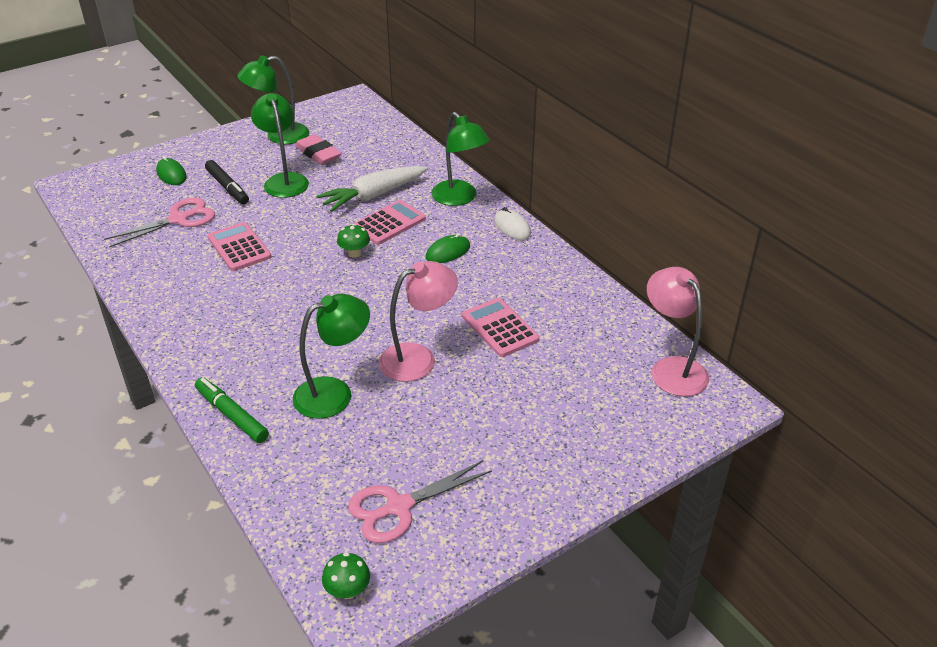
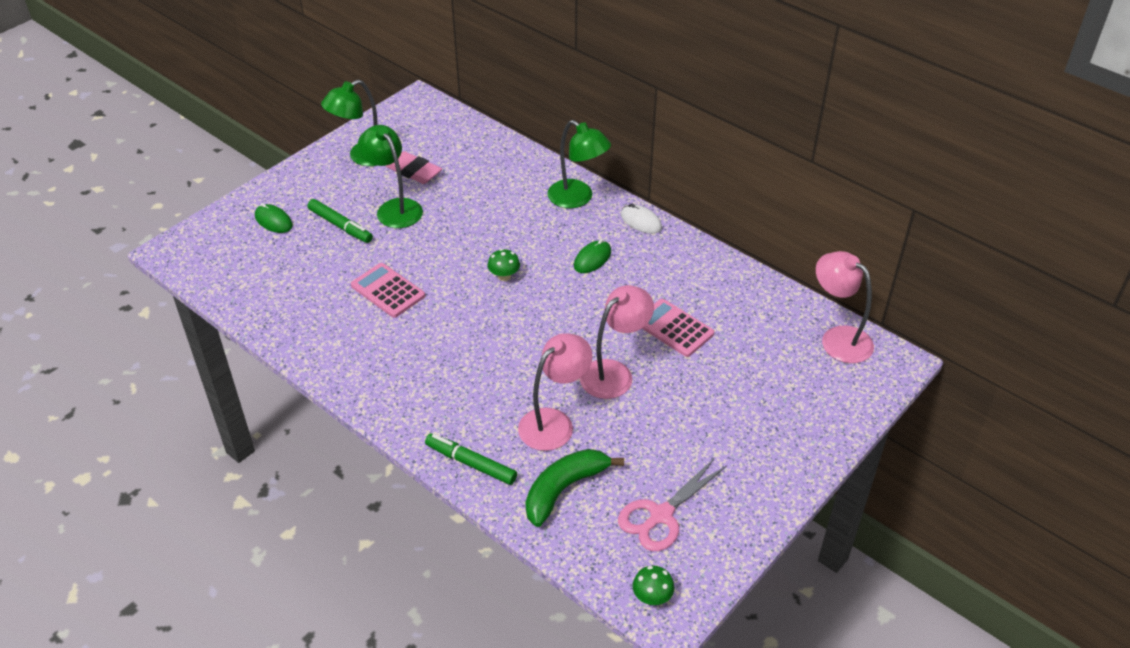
camera: 15 degrees left, 5 degrees up
(179, 219) = (309, 271): pink scissors -> none
(227, 187) = (340, 226): black marker -> green marker
(311, 459) = (564, 489): none -> green banana
(334, 393) = (554, 422): green lamp -> pink lamp
(373, 196) = (492, 210): white carrot -> none
(389, 223) = (522, 238): pink calculator -> none

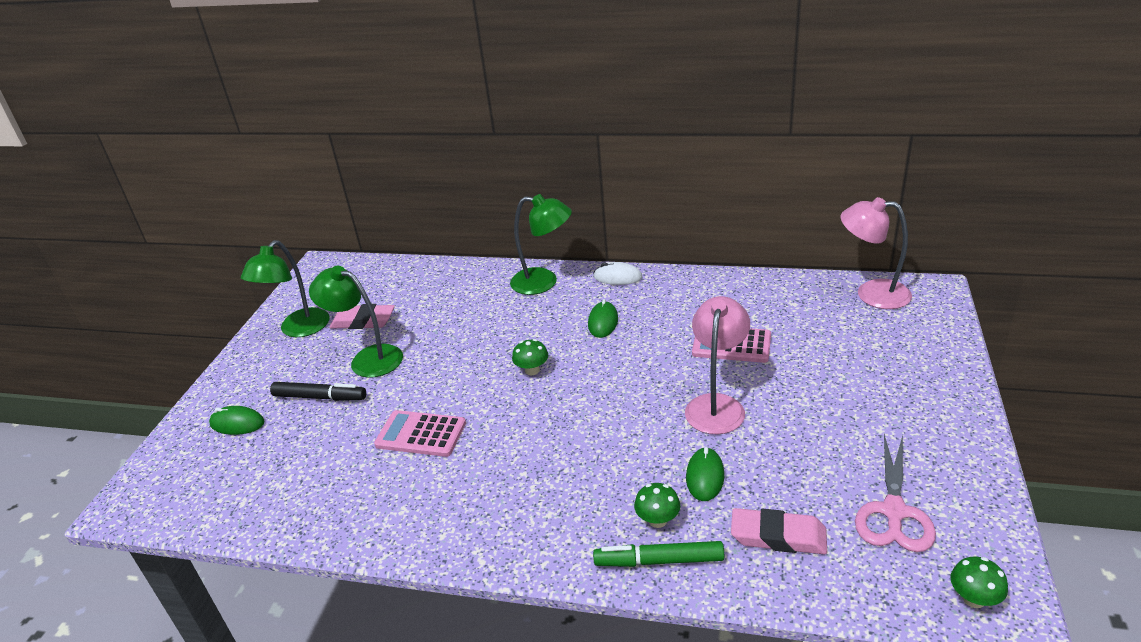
camera: 25 degrees left, 10 degrees down
(340, 226) = (320, 397): green marker -> black marker
(494, 436) = (657, 520): none -> green mushroom
(554, 422) = (705, 476): pink lamp -> green mouse
(564, 489) = (778, 536): green banana -> pink eraser

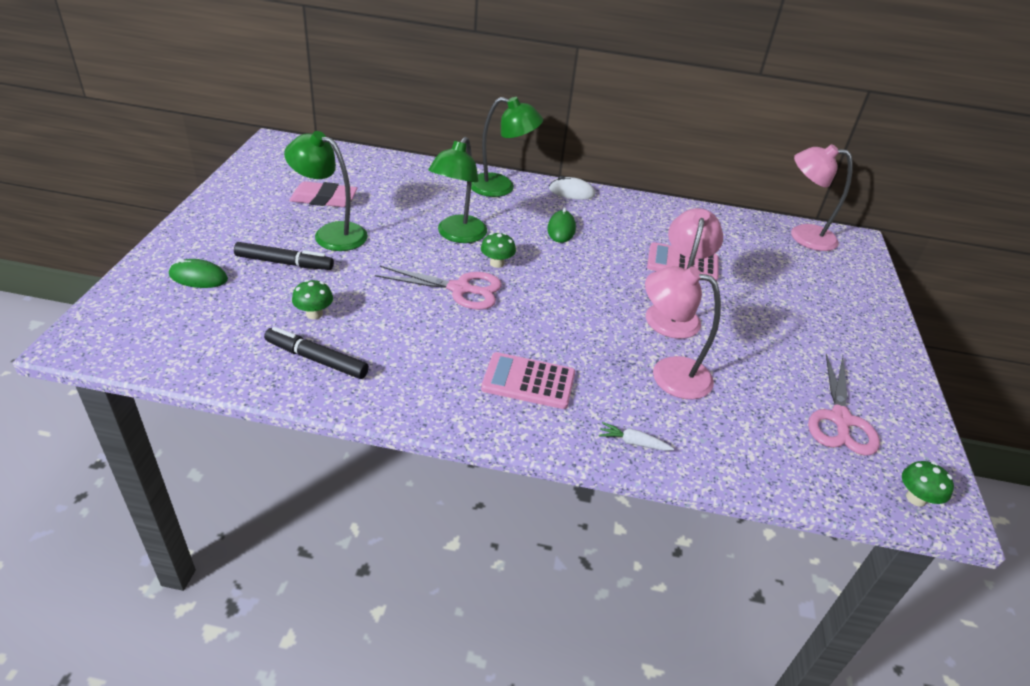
camera: 10 degrees left, 5 degrees up
(298, 329) = (257, 198): green lamp -> green lamp (457, 235)
(343, 500) = (316, 359): none -> black marker
(421, 434) = (391, 308): pink calculator -> pink calculator (528, 381)
(492, 404) = (460, 289): none -> pink scissors
(657, 520) = (628, 407): green mushroom -> green mushroom (314, 314)
(659, 561) = (633, 442): green marker -> white carrot
(705, 476) = (669, 373): green mouse -> pink lamp
(778, 536) = (740, 431): pink eraser -> none

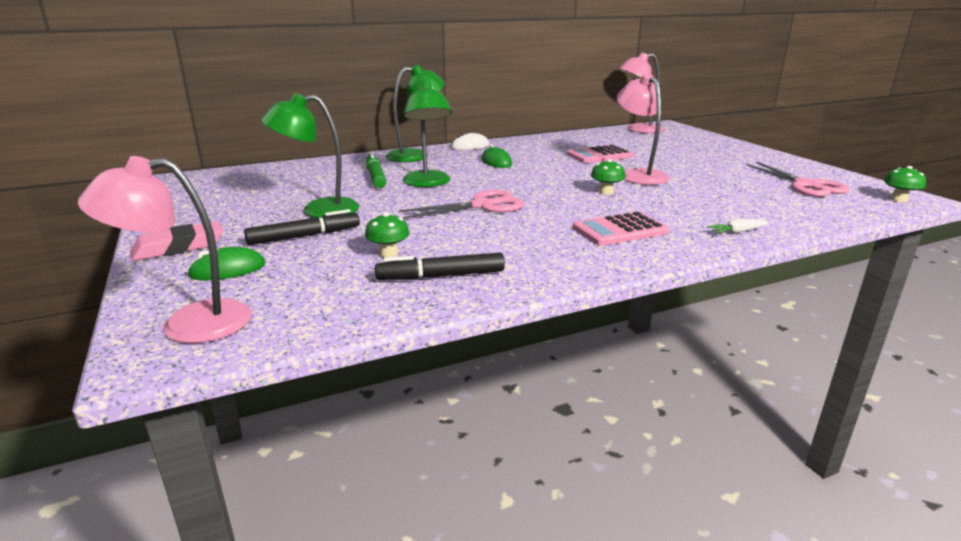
camera: 30 degrees left, 15 degrees down
(324, 199) = (276, 195): pink eraser -> pink eraser (179, 247)
(427, 206) = (375, 176): none -> green marker
(497, 263) = (484, 187): green mushroom -> green mushroom (606, 192)
(669, 373) = (690, 198): pink lamp -> pink lamp (188, 324)

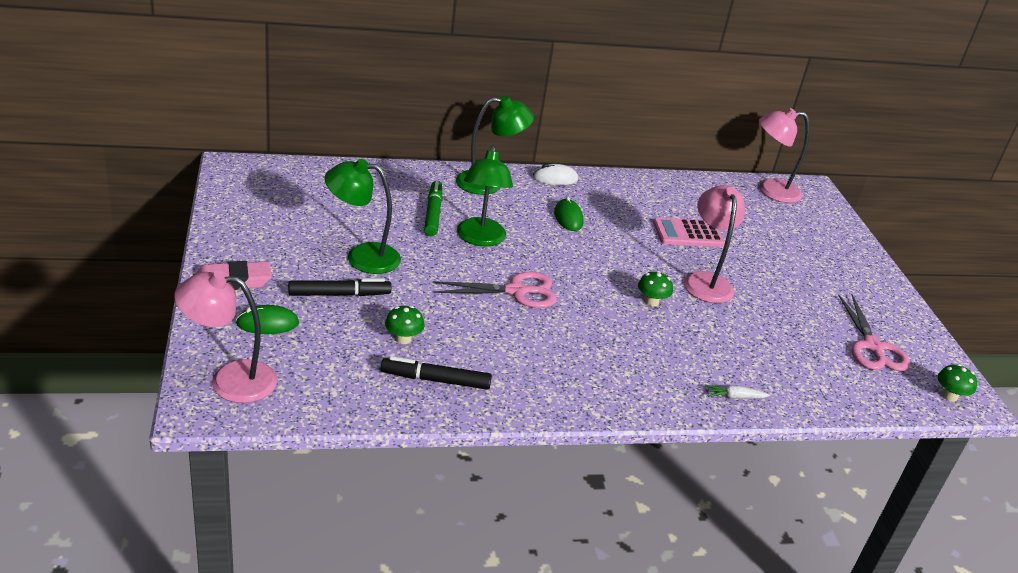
camera: 10 degrees right, 10 degrees up
(620, 230) = (625, 363): pink calculator -> none

